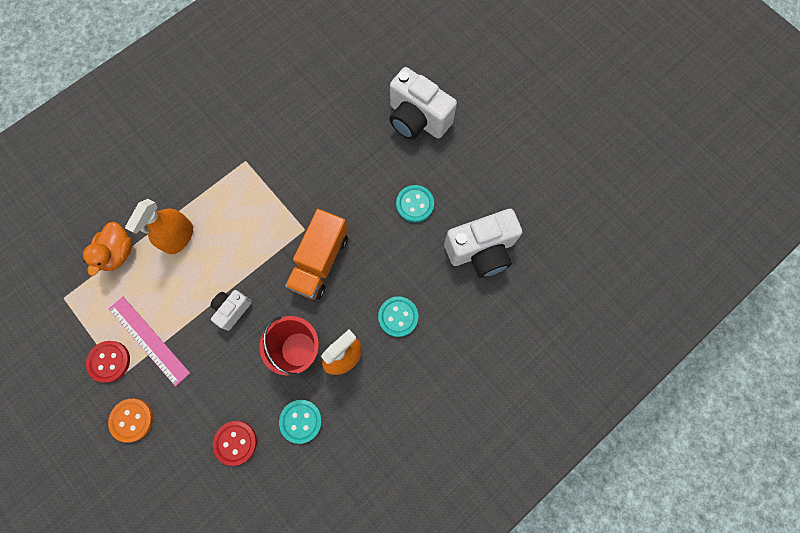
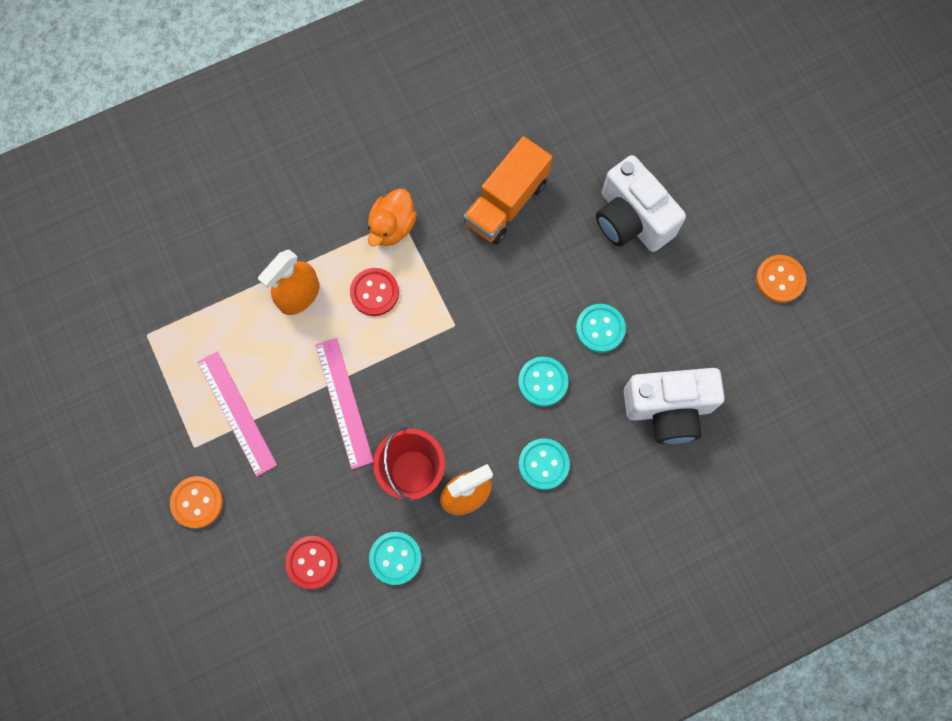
camera: 15 degrees right, 0 degrees up
(109, 361) = (185, 426): red button -> red button (374, 292)
(118, 253) = (223, 296): orange duck -> orange duck (392, 227)
(232, 310) = (344, 402): white camera -> pink ruler
(320, 261) = (464, 370): orange truck -> orange truck (506, 202)
(382, 255) = (543, 382): none -> turquoise button
(536, 136) = (780, 279): none -> orange button

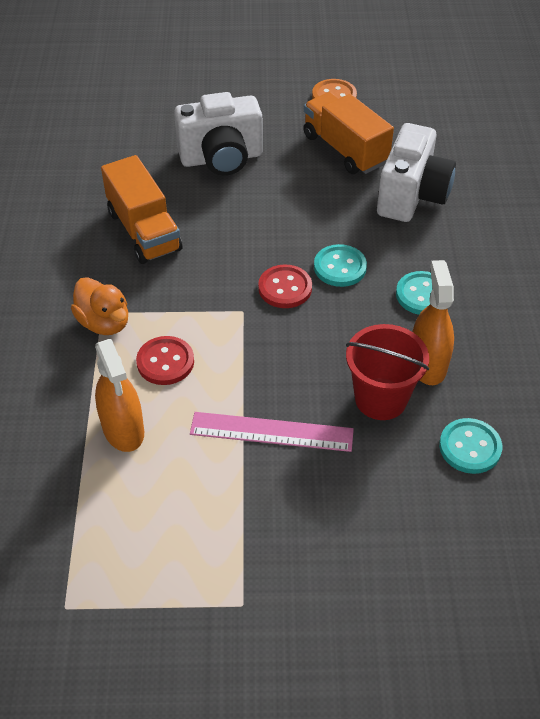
camera: 65 degrees left, 25 degrees down
(197, 502) = (315, 627): orange button -> none
(237, 413) = (225, 541): pink ruler -> none
(312, 562) = (443, 528): red button -> red button (285, 288)
(600, 329) = (311, 212): turquoise button -> none
(703, 323) = (345, 149): none -> orange truck

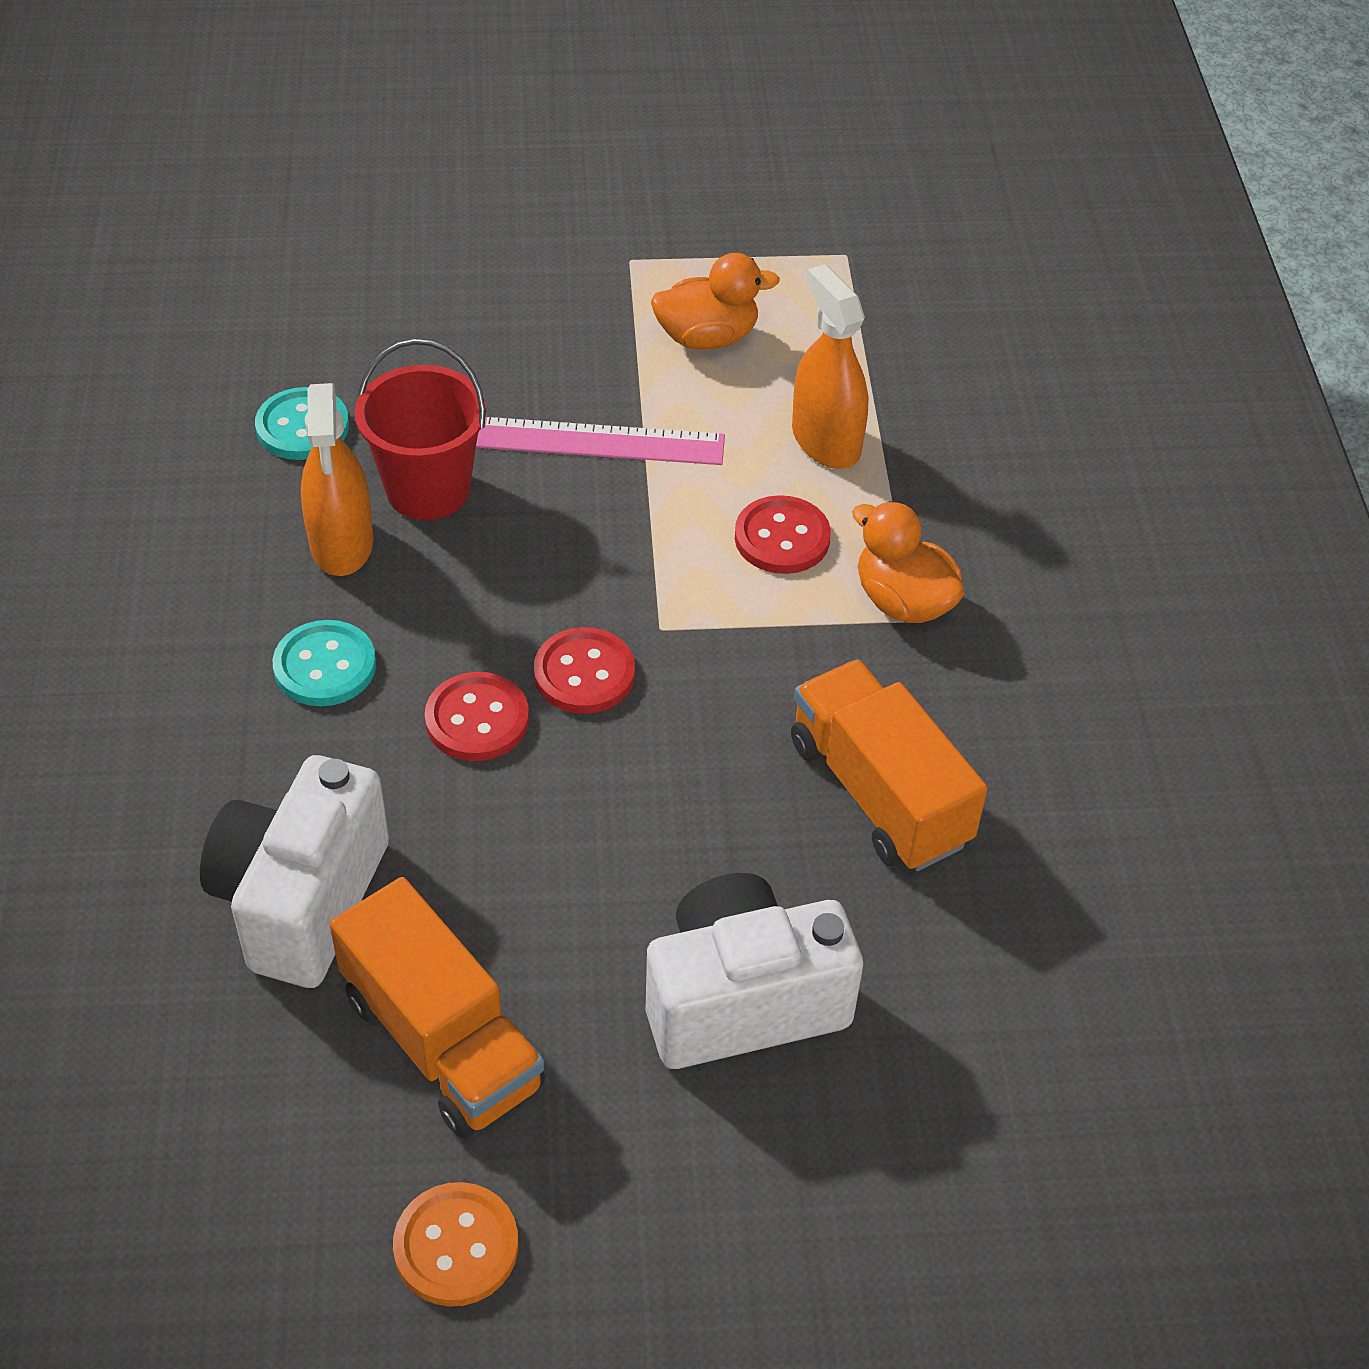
camera: 175 degrees right, 0 degrees up
(190, 520) = (707, 337): none -> orange duck
(340, 267) = (477, 719): turquoise button -> red button

